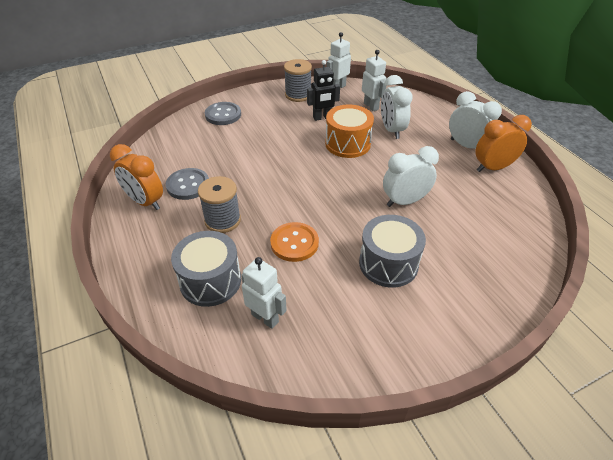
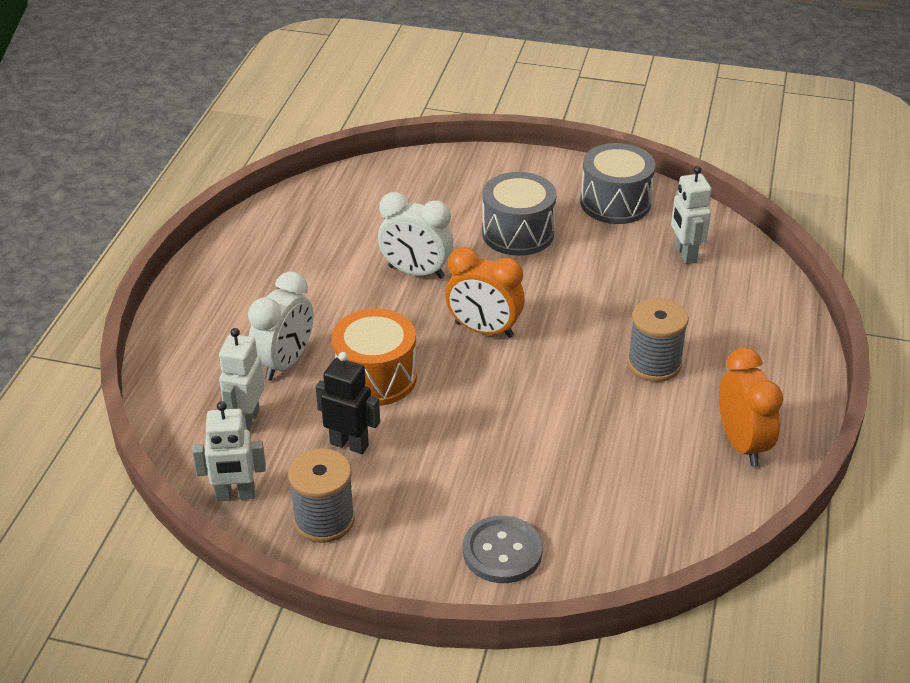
camera: 140 degrees left, 5 degrees down
(188, 185) = (665, 438): grey button -> none
(210, 281) = (716, 309): grey drum -> grey drum (615, 203)
(294, 243) = (592, 297): orange button -> none
(466, 146) = (233, 288): white clock -> none
(493, 168) = (256, 250): orange clock -> orange clock (484, 330)

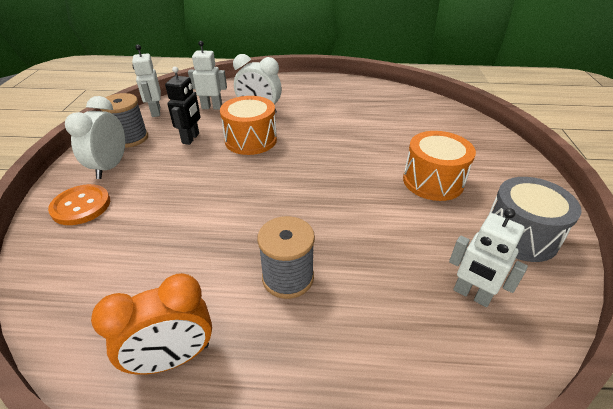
camera: 80 degrees right, 0 degrees up
(416, 272) = (360, 142): white clock -> white clock (110, 167)
(484, 330) = (308, 176): orange clock -> none
(502, 551) = (81, 206): grey button -> orange button
(517, 233) = (433, 181): grey drum -> orange drum
(685, 254) = (471, 295): white robot -> white robot turned 120 degrees counterclockwise

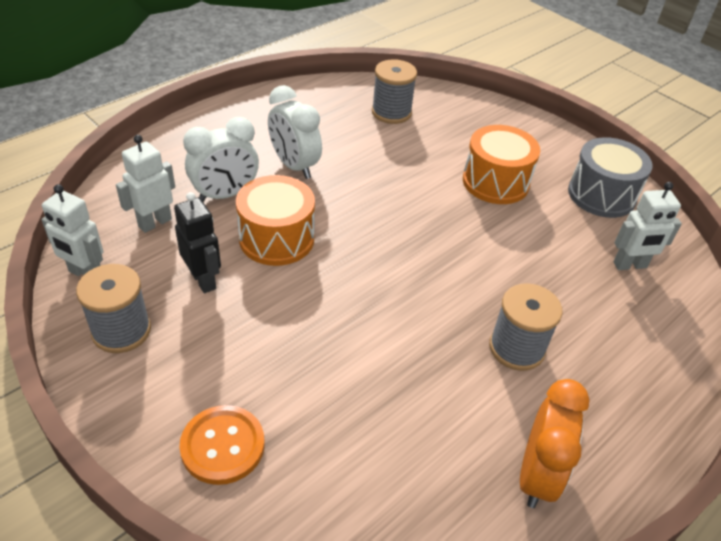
camera: 50 degrees left, 5 degrees up
(110, 167) = (167, 381): white clock -> white clock (294, 166)
(415, 115) = (391, 112): none -> grey spool

